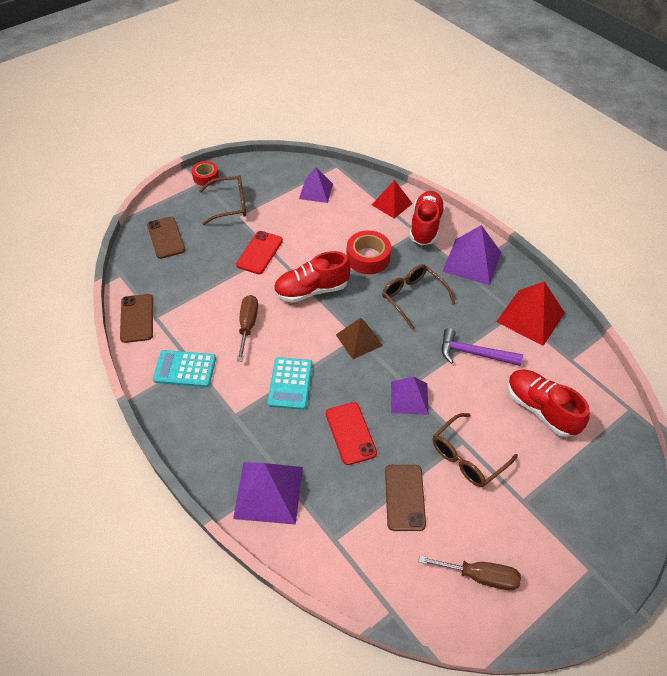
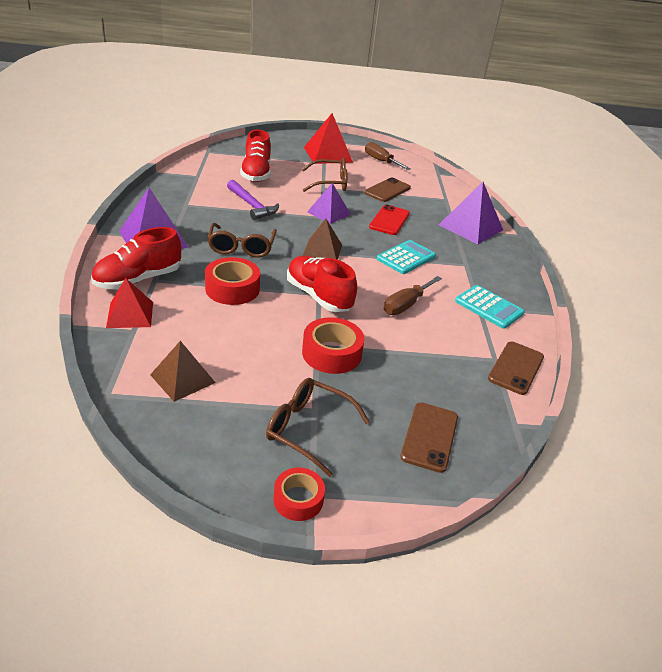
camera: 145 degrees left, 15 degrees down
(259, 252) = (331, 353): red phone -> red tape
(311, 290) = (319, 296): red shoe -> red shoe turned 150 degrees counterclockwise
(316, 191) = (182, 378): purple pyramid -> brown pyramid
(530, 317) = (180, 198): red pyramid -> red pyramid (328, 154)

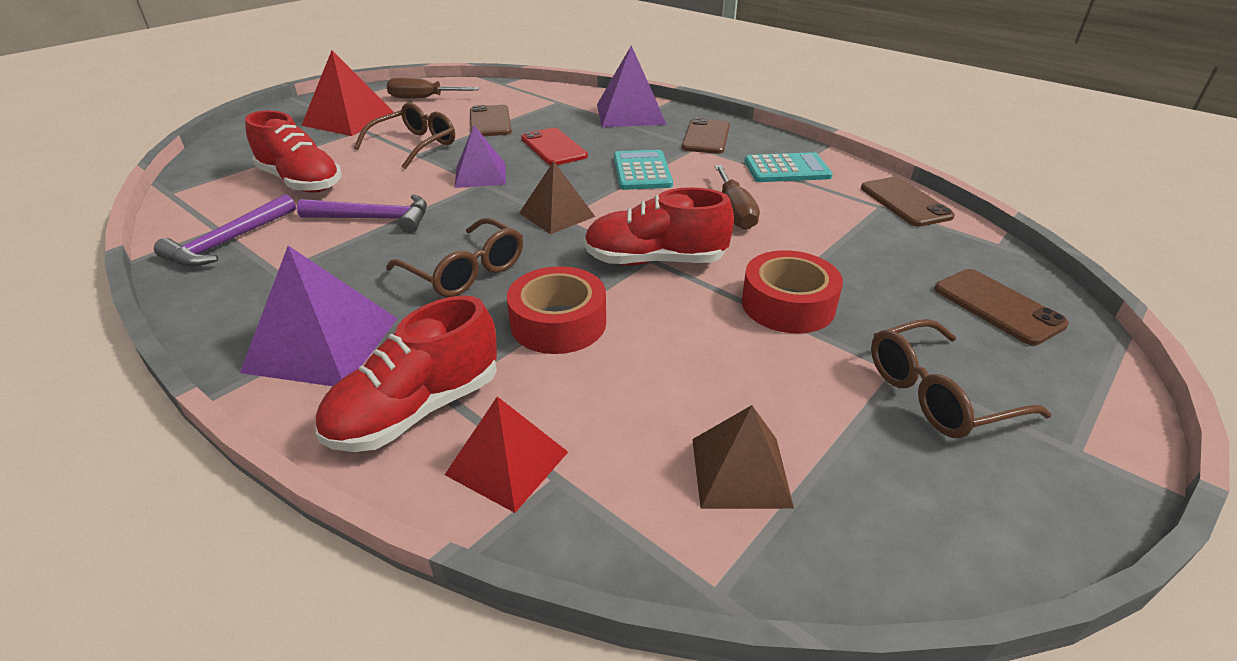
camera: 45 degrees left, 0 degrees up
(138, 279) = (416, 410): red shoe -> red shoe turned 45 degrees clockwise
(192, 183) = (229, 242): none -> purple hammer
(298, 499) = (1085, 468): red tape -> none
(484, 264) = (706, 137): none -> brown phone

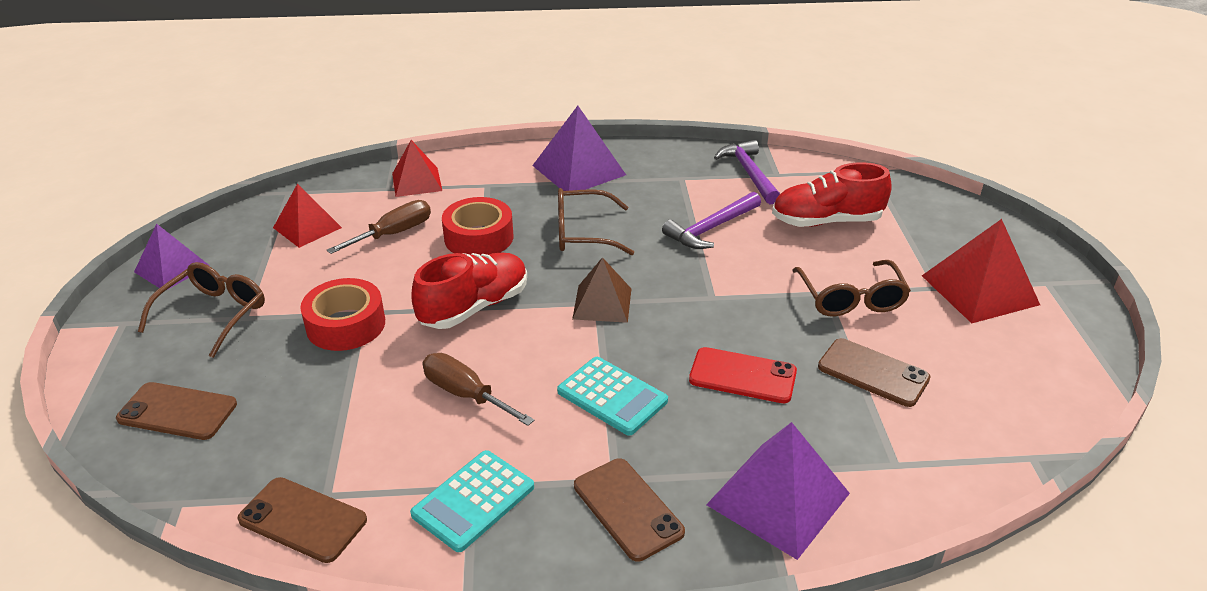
camera: 135 degrees right, 0 degrees up
(416, 410) = (485, 175): red shoe -> none
(423, 98) = (1016, 363): brown screwdriver -> brown screwdriver (394, 233)
(480, 175) = (730, 303): purple pyramid -> purple pyramid (172, 269)
(740, 472) = (307, 227): brown pyramid -> red pyramid

